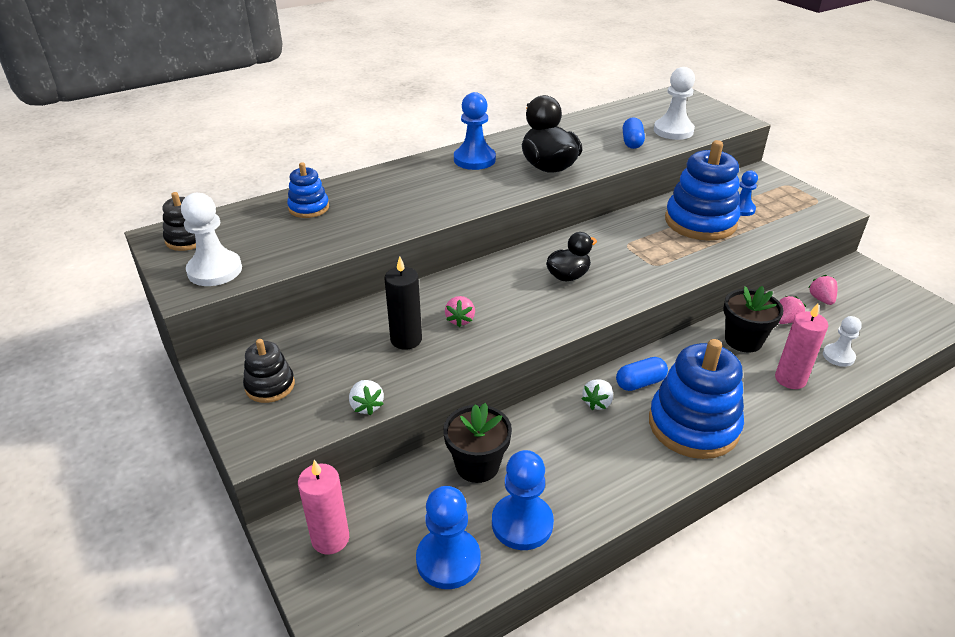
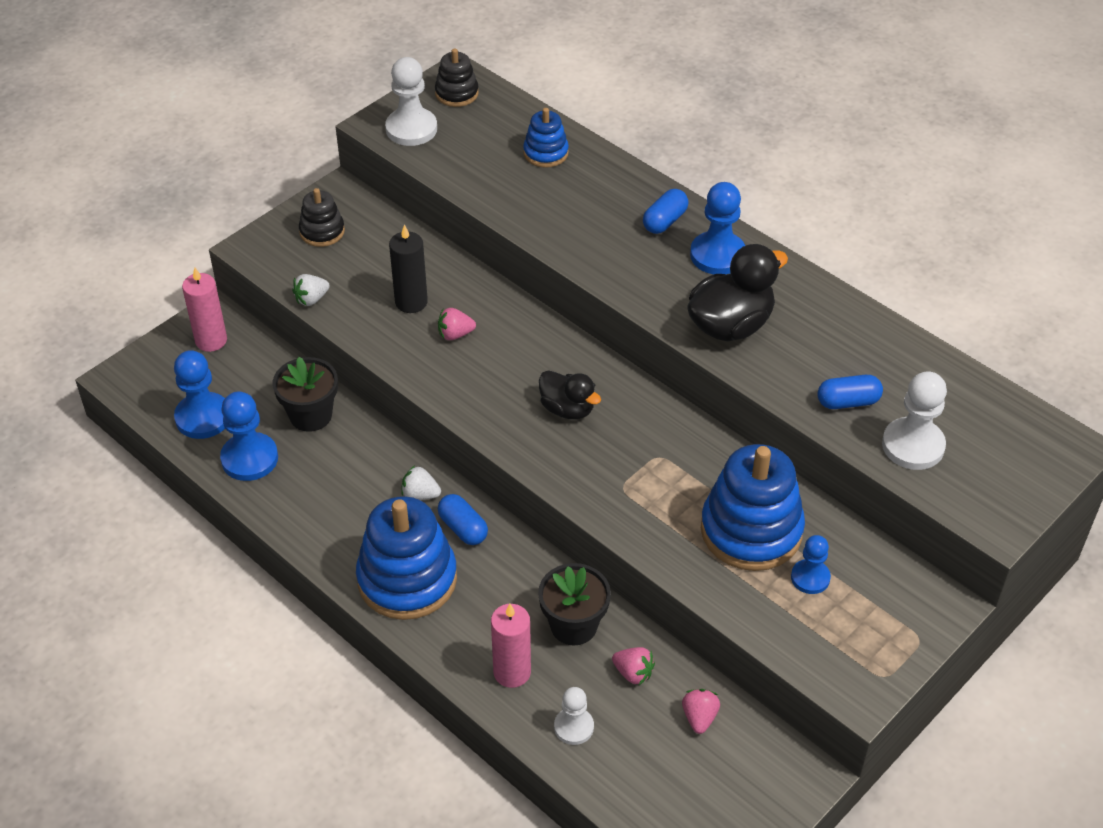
camera: 75 degrees right, 10 degrees up
(426, 172) = (665, 221): none -> blue capsule
(821, 299) = (699, 717): pink strawberry -> pink strawberry turned 60 degrees counterclockwise

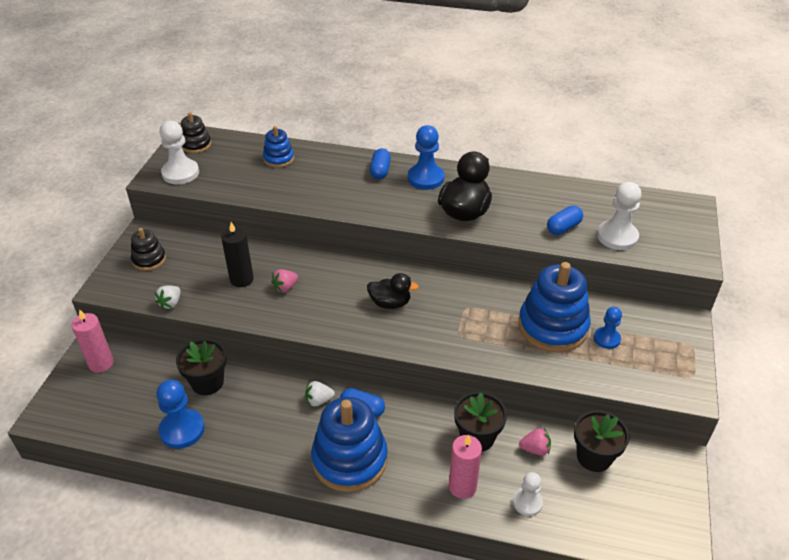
camera: 30 degrees left, 5 degrees down
(203, 417) = (128, 417): blue pawn -> none
(699, 717) = (594, 457): pink strawberry -> black flower pot

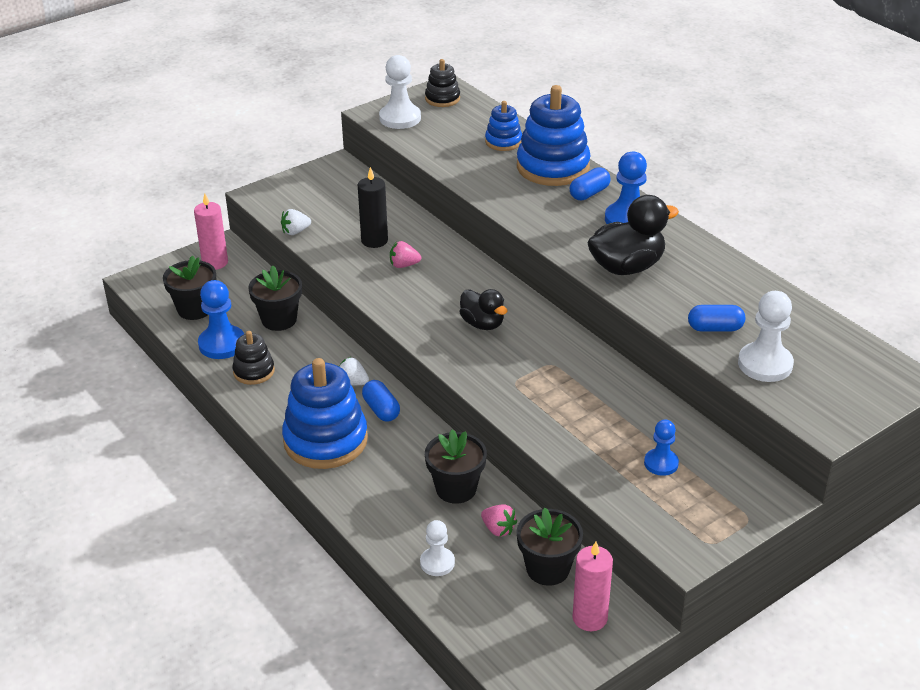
camera: 40 degrees right, 5 degrees down
(126, 413) = (195, 309): none -> black flower pot
(149, 260) = (316, 189): black stacking toy -> black stacking toy (254, 371)
(462, 487) = (395, 516): pink candle -> pink candle (589, 618)
(552, 327) = (617, 424): blue stacking toy -> blue stacking toy (553, 167)

